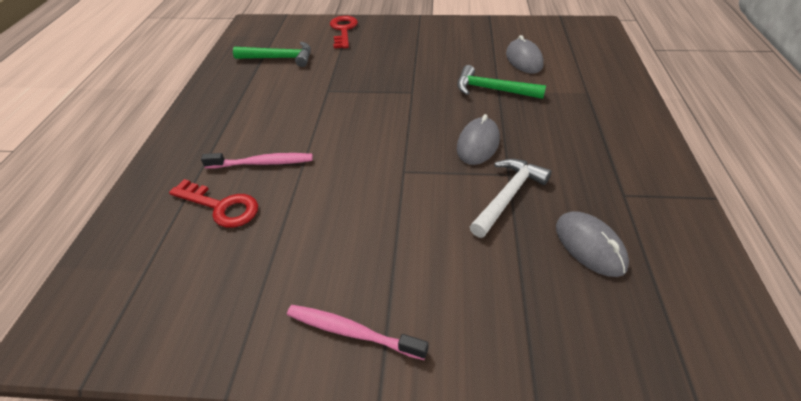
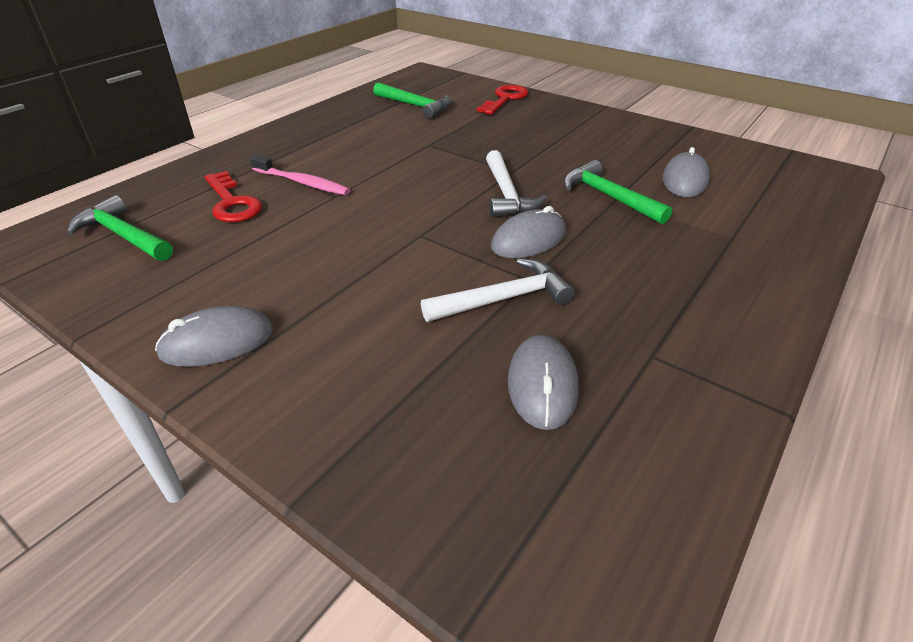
camera: 30 degrees right, 5 degrees down
(152, 282) = (123, 235): none -> green hammer
(352, 332) = (217, 342): pink toothbrush -> grey mouse
(427, 113) = (507, 194): none -> white hammer

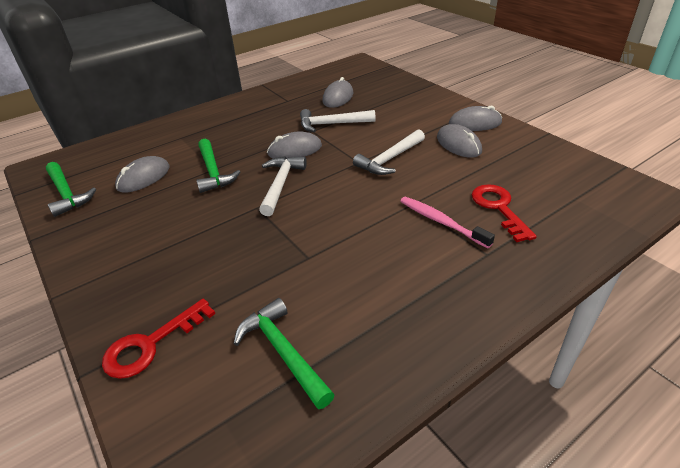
camera: 160 degrees left, 0 degrees up
(123, 235) = (571, 189): green hammer -> green hammer (67, 194)
(262, 285) = (458, 144): none -> grey mouse
(375, 244) = (389, 159): none -> white hammer

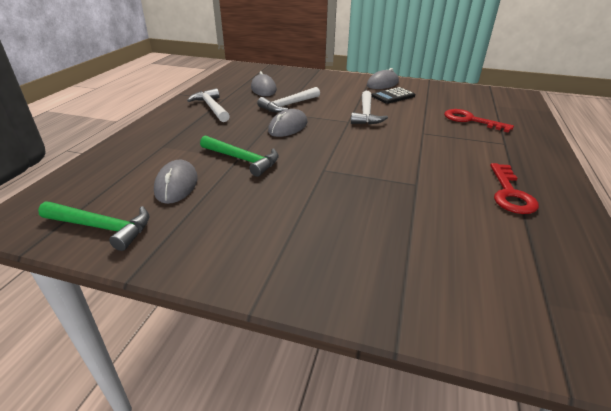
camera: 40 degrees left, 5 degrees down
(151, 344) = (411, 291): red key -> red key (510, 193)
(280, 184) = (316, 150): white hammer -> white hammer (211, 107)
(283, 352) = (502, 242): green hammer -> none
(441, 222) = (455, 136): pink toothbrush -> none
(458, 144) = (393, 96): grey mouse -> black calculator

